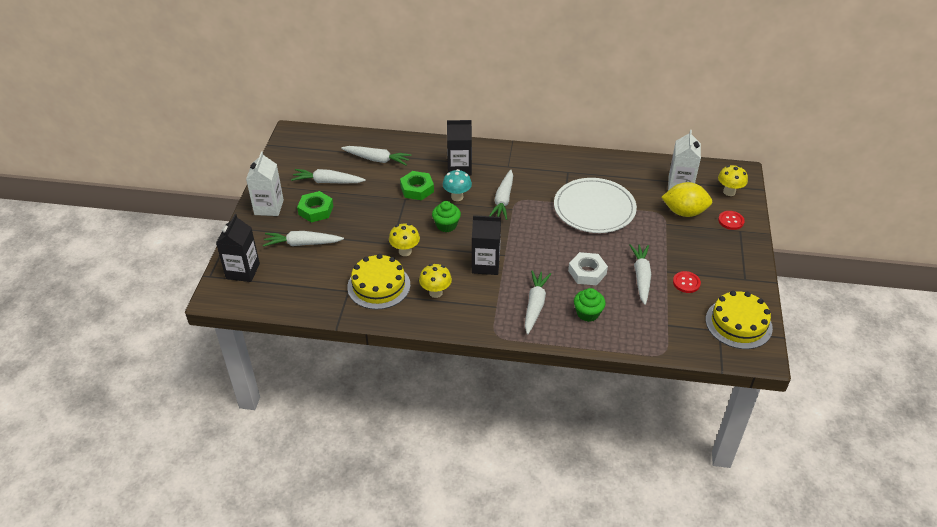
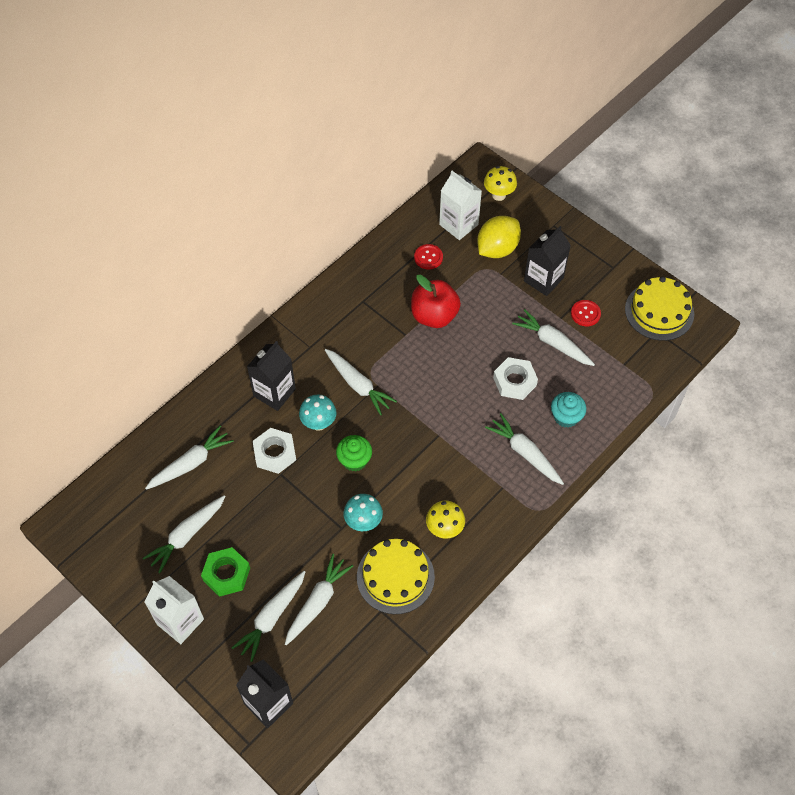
camera: 55 degrees left, 15 degrees up
(329, 259) = (318, 602): none -> white carrot
(405, 251) = (363, 522): yellow mushroom -> turquoise mushroom
(417, 189) = (275, 453): green nut -> white nut
(485, 265) = (439, 460): black carton -> black carton (543, 279)
(588, 313) = (566, 417): green cupcake -> turquoise cupcake
(594, 208) = (434, 316): white plate -> red apple
(731, 221) = (536, 223): red button -> red button (428, 257)

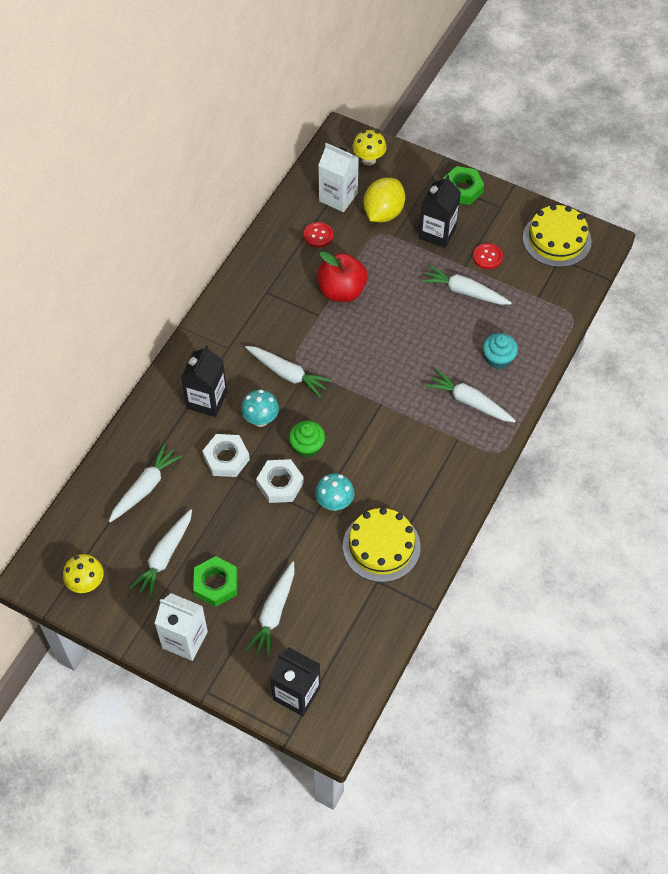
camera: 15 degrees left, 0 degrees up
(318, 602) = (314, 588): white carrot -> none
(444, 529) = (414, 491): yellow mushroom -> yellow mushroom (86, 584)
(514, 381) = (439, 336): white nut -> white nut (280, 484)
(581, 242) = (462, 189): none -> green nut

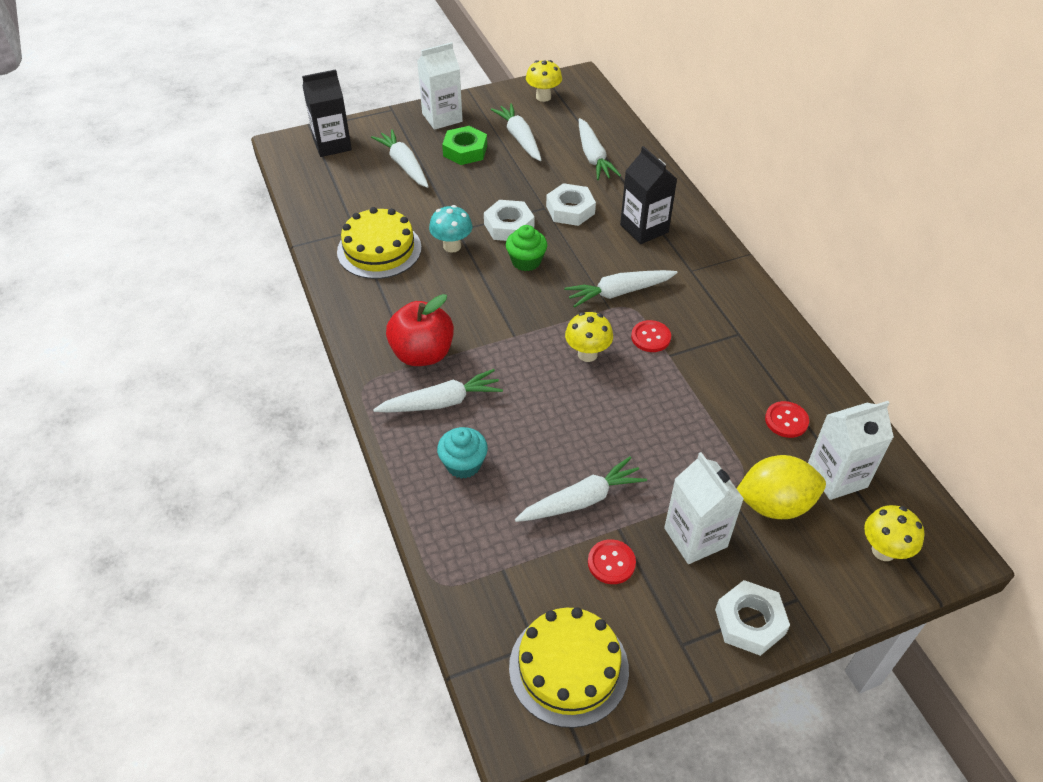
camera: 130 degrees right, 10 degrees down
(260, 420) = (587, 249): turquoise mushroom -> none
(313, 333) = (650, 337): none -> red button
(341, 291) = (685, 392): red apple -> red apple (422, 354)
(359, 356) = (587, 354): none -> yellow mushroom
(383, 213) = (774, 504): yellow lemon -> yellow lemon turned 75 degrees counterclockwise
(437, 233) = (695, 537): black carton -> white carton
(462, 189) = (750, 622): green nut -> white nut

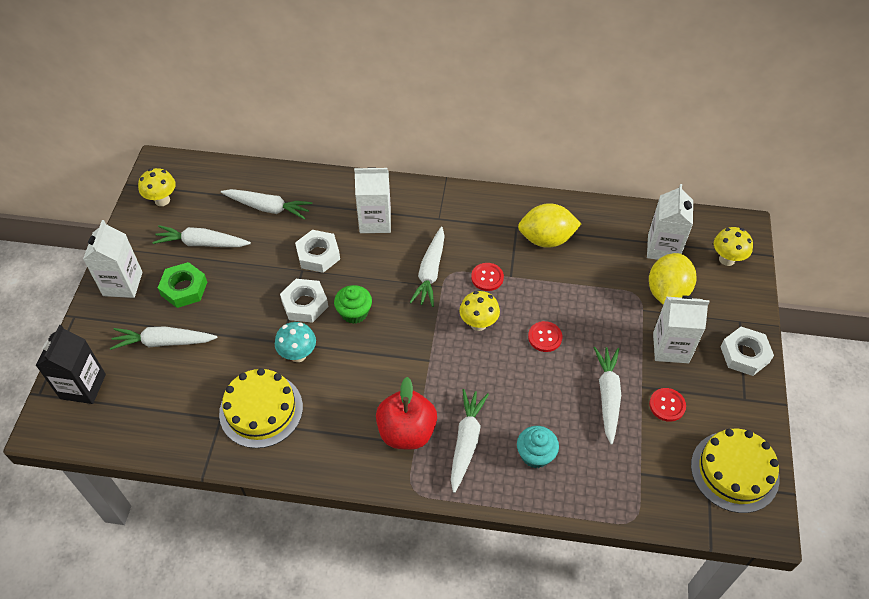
camera: 60 degrees left, 5 degrees up
(644, 228) = (375, 221): black carton -> white carton
(746, 364) = (546, 239): none -> yellow lemon
(786, 420) = (605, 246): red button -> red button (545, 337)

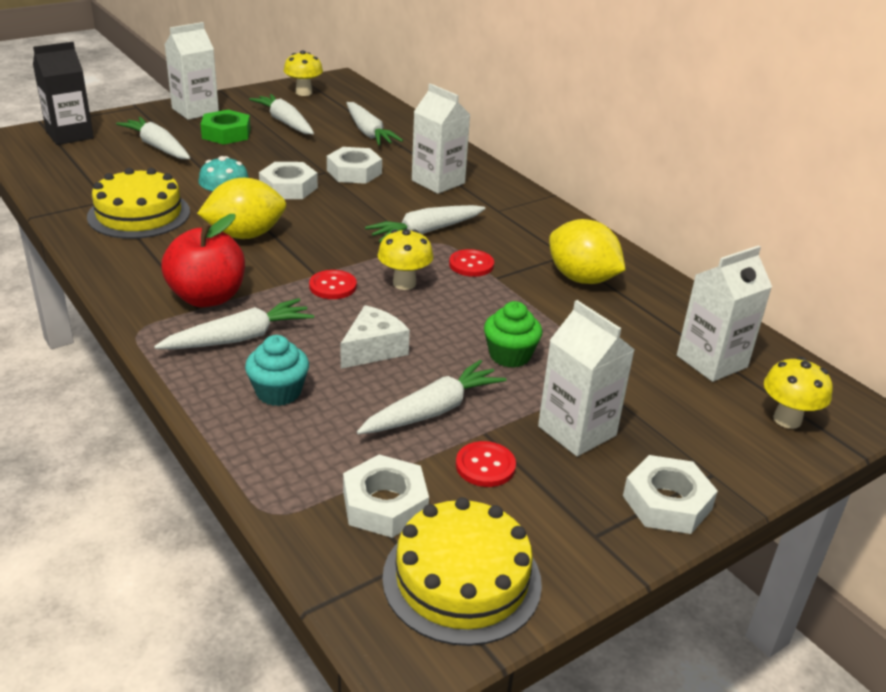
camera: 45 degrees right, 20 degrees down
(354, 313) = (315, 214): green cupcake -> green cupcake (510, 355)
(531, 384) = (373, 349): none -> white cheese
(545, 337) = (450, 331): red button -> red button (333, 286)
(663, 467) = (385, 504): none -> white nut
(667, 292) = (655, 392): yellow lemon -> yellow lemon (245, 235)

